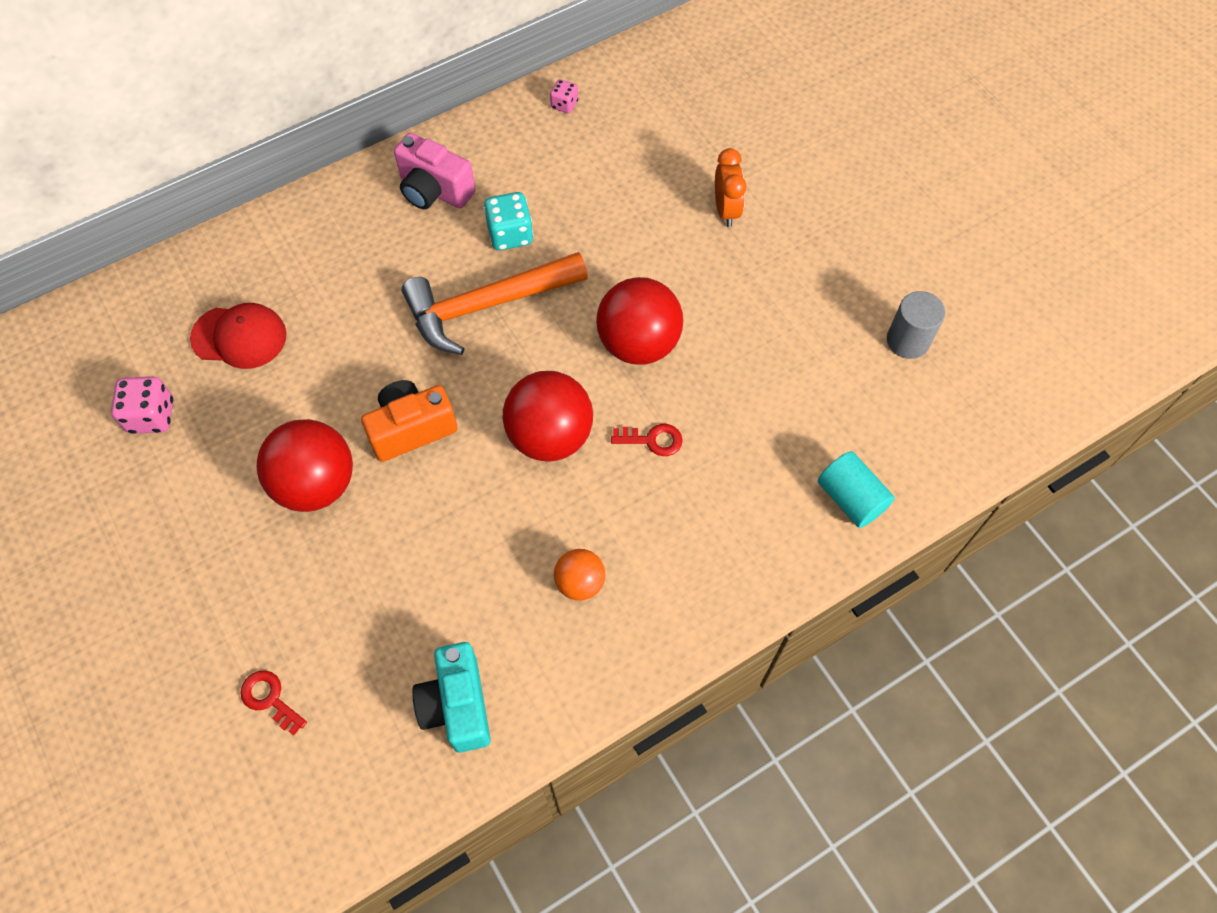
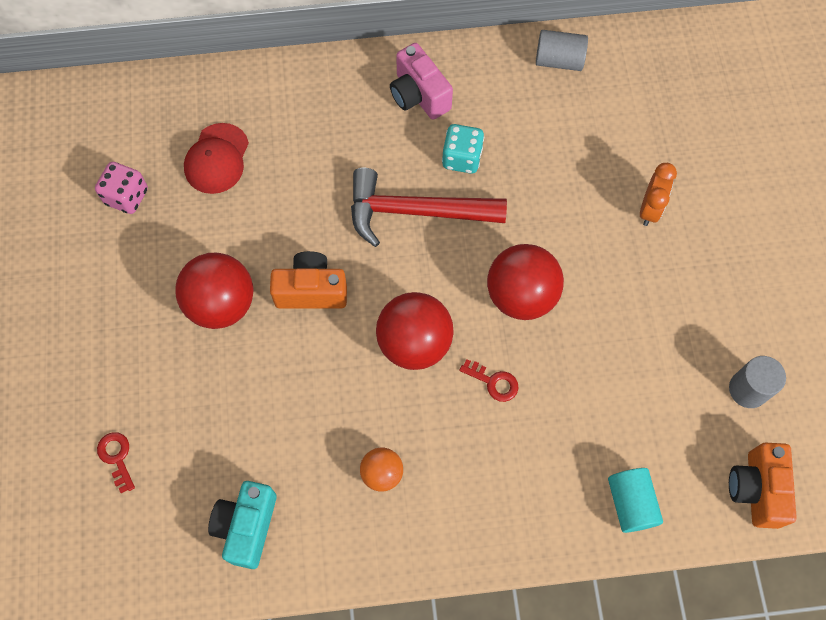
camera: 25 degrees right, 5 degrees up
(239, 337) = (217, 159): red cap -> red cap turned 75 degrees clockwise
(486, 305) = (415, 212): orange hammer -> red hammer
(564, 105) = (559, 60): pink dice -> grey cylinder
(964, 431) = (756, 489): none -> orange camera

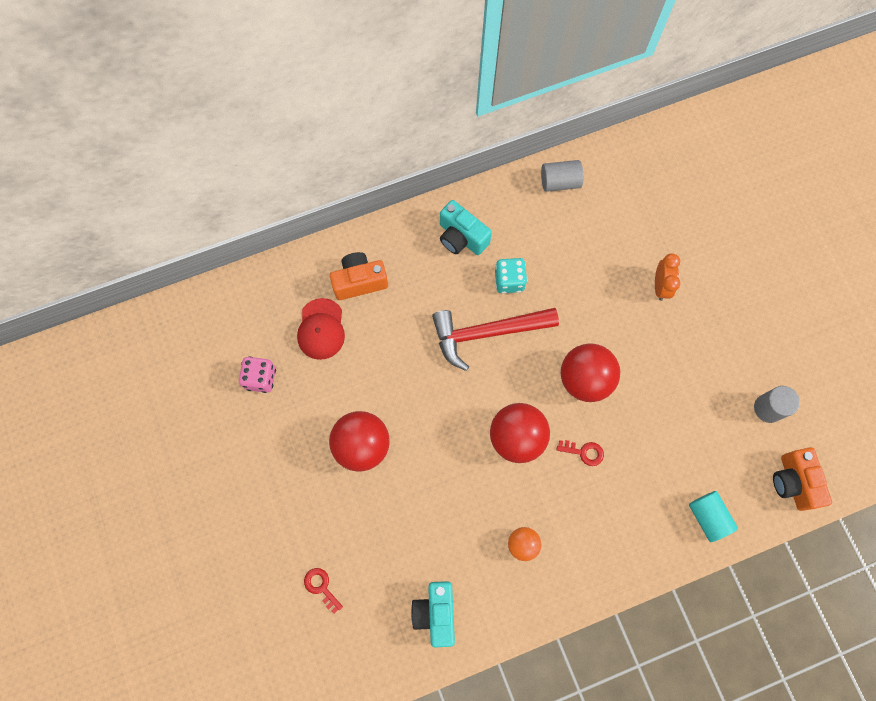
camera: 15 degrees left, 5 degrees up
(311, 290) = (427, 417): orange camera -> orange camera (359, 281)
(419, 95) = (461, 237): pink camera -> turquoise camera

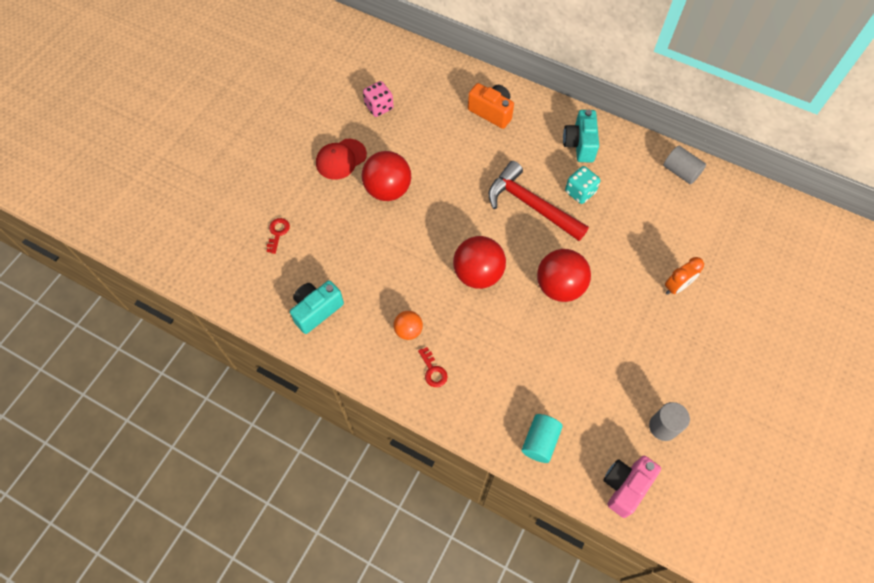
camera: 50 degrees right, 10 degrees down
(321, 329) = (440, 115): red cap -> red cap (341, 159)
(584, 452) = (508, 323): red key -> red key (433, 371)
(793, 482) = (625, 486): orange camera -> pink camera

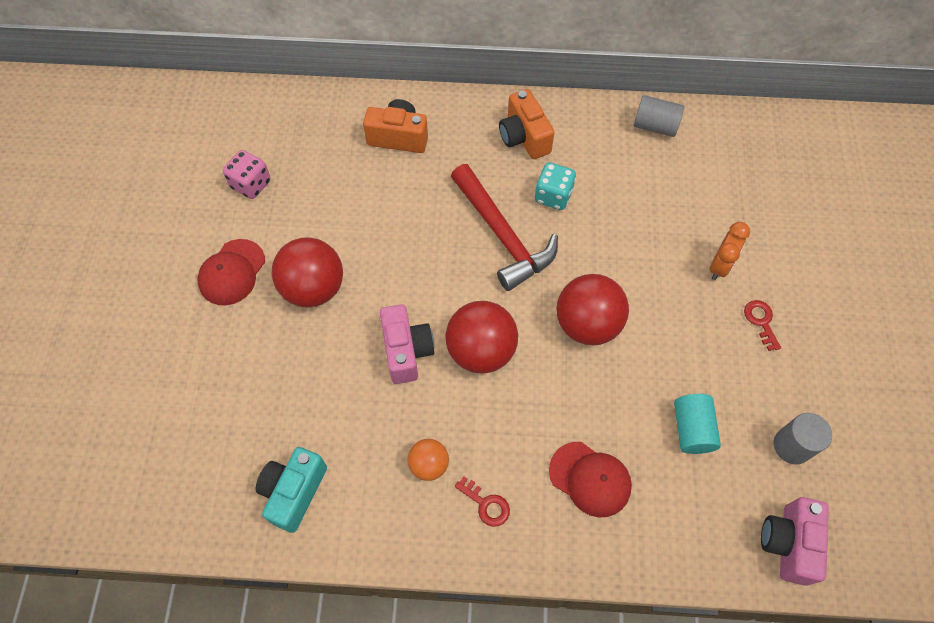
camera: 25 degrees left, 0 degrees up
(277, 233) = (190, 408): red key -> red key (761, 321)
(428, 254) = (406, 351): none -> pink camera
(509, 385) = (590, 479): none -> red cap
(530, 205) = (503, 235): red hammer -> red hammer turned 135 degrees counterclockwise
(540, 441) = (661, 535): turquoise cylinder -> turquoise cylinder (691, 429)
(579, 144) = (524, 137): turquoise camera -> orange camera

